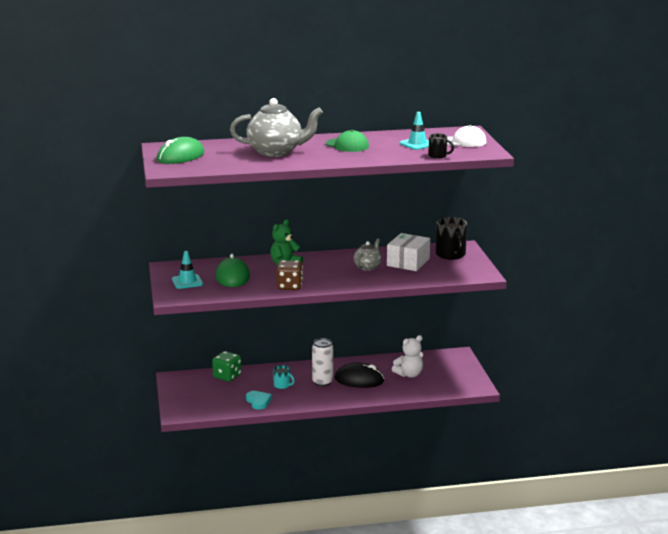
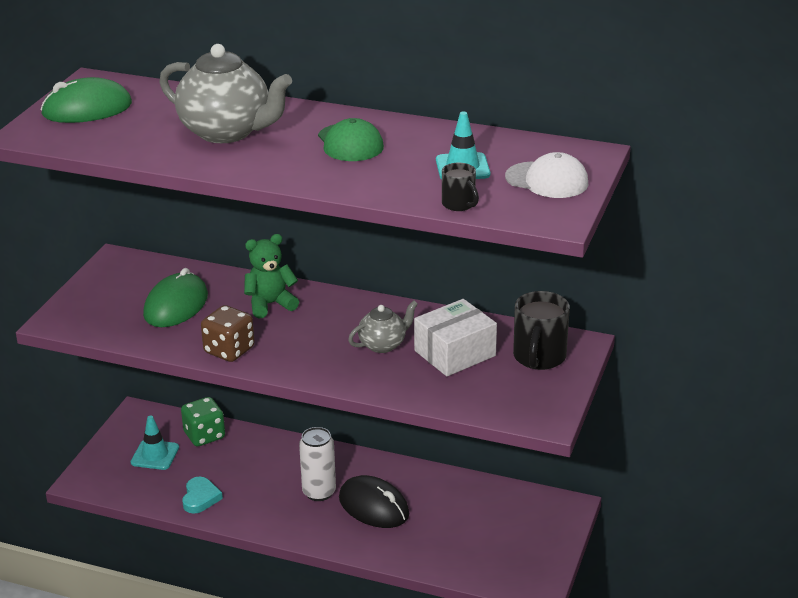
camera: 30 degrees right, 10 degrees up
(187, 282) = (108, 297): turquoise traffic cone -> turquoise traffic cone (155, 455)
(282, 385) = (260, 479): turquoise mug -> none
(409, 374) = (455, 522): white teddy bear -> none

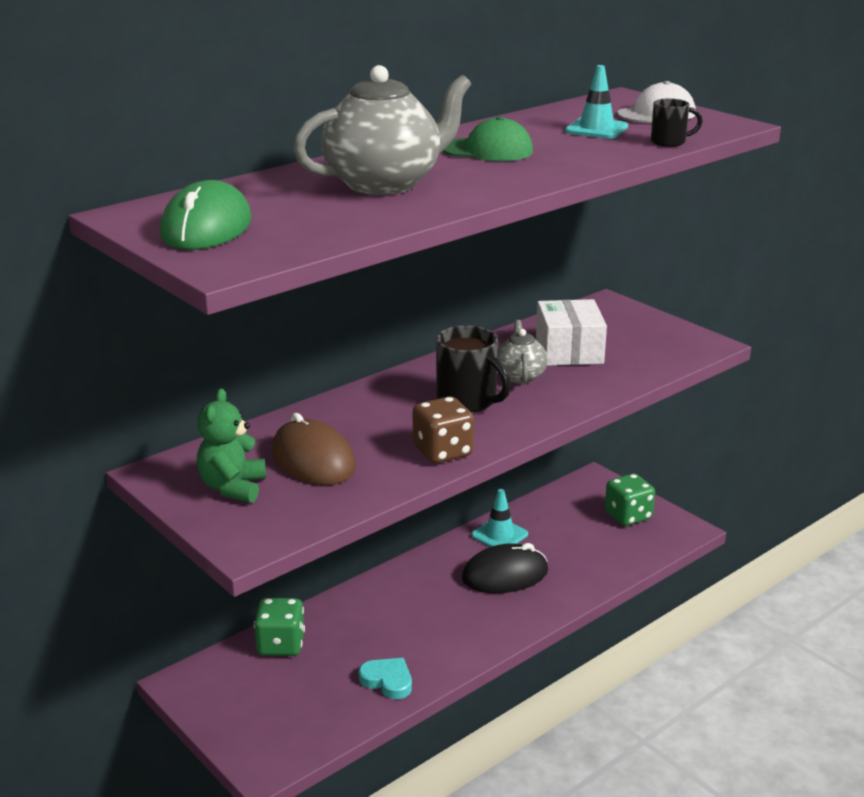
camera: 60 degrees left, 5 degrees down
(155, 455) = (277, 692): turquoise traffic cone -> turquoise traffic cone (499, 535)
(176, 305) = (313, 460): green mouse -> brown mouse
(270, 304) = (379, 409): green teddy bear -> green teddy bear (233, 487)
(319, 492) = (453, 600): white can -> none
(525, 546) = (628, 516): none -> green dice
(539, 358) = (612, 322): black mug -> black mug (468, 401)

